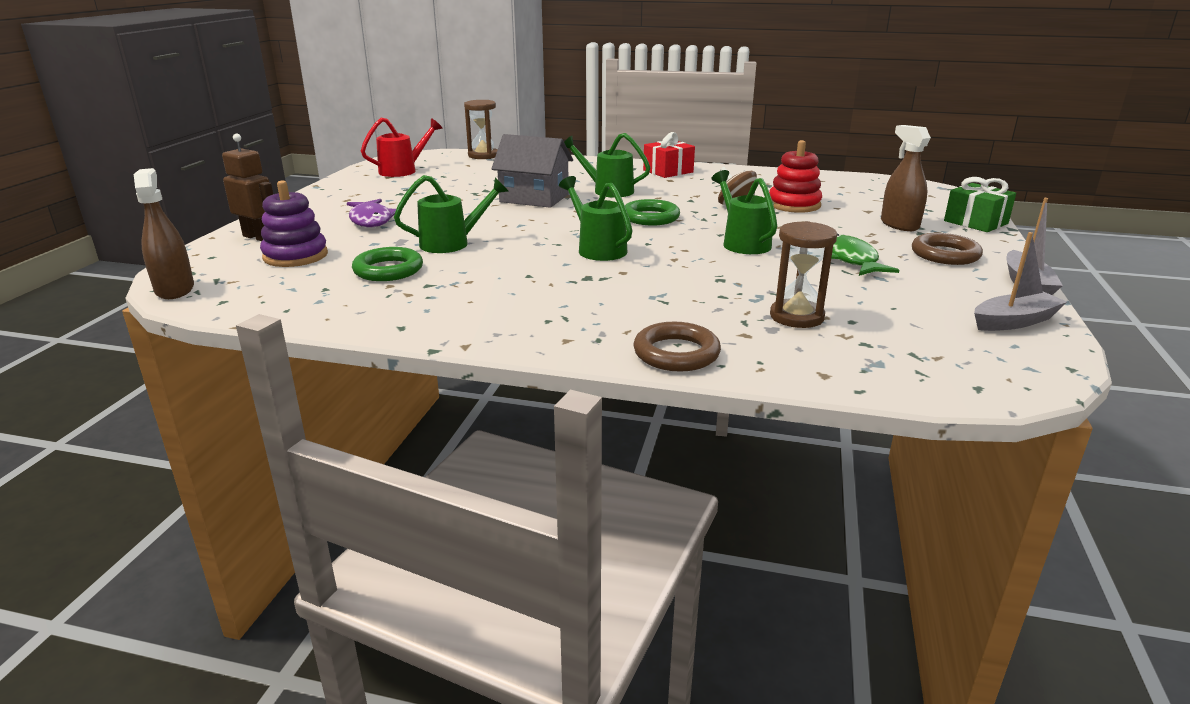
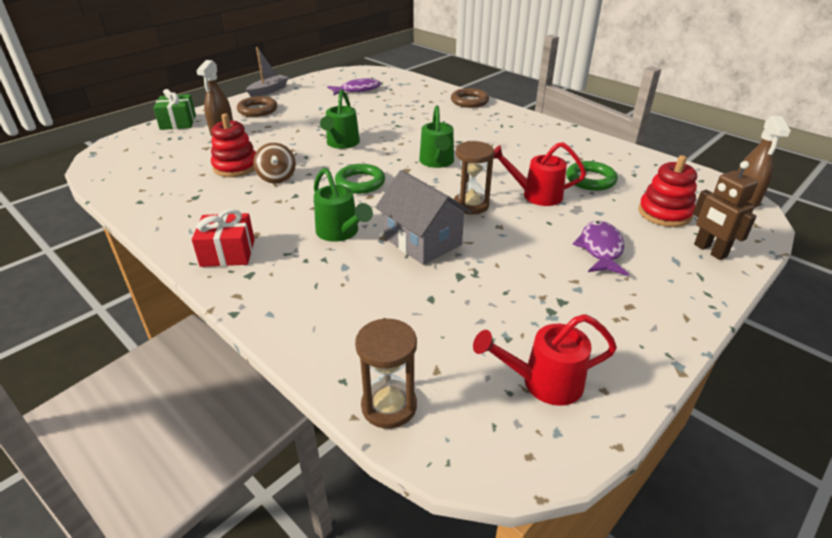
camera: 150 degrees left, 10 degrees up
(295, 256) = (664, 213): purple stacking toy -> red stacking toy
(452, 243) = (535, 195): green watering can -> red watering can
(796, 317) = (397, 102): brown hourglass -> brown hourglass (471, 205)
(851, 260) = (310, 119): green fish -> none
(910, 323) = (357, 90): none -> purple fish
(1014, 321) = (318, 82): grey boat -> none

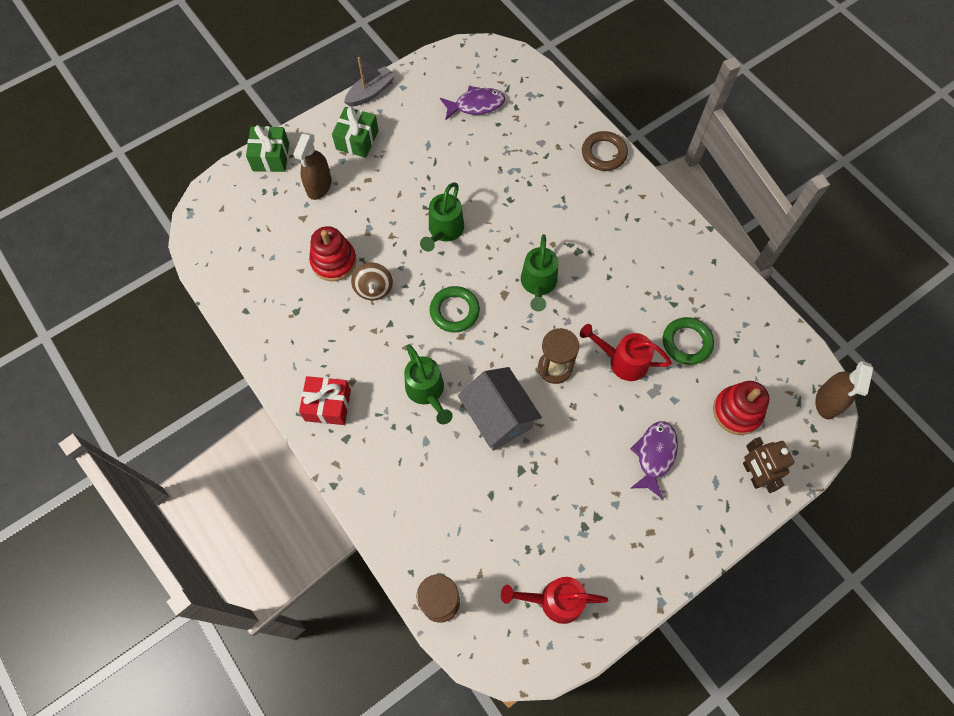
camera: 10 degrees right, 30 degrees up
(257, 110) = (357, 140): brown ring -> green gift

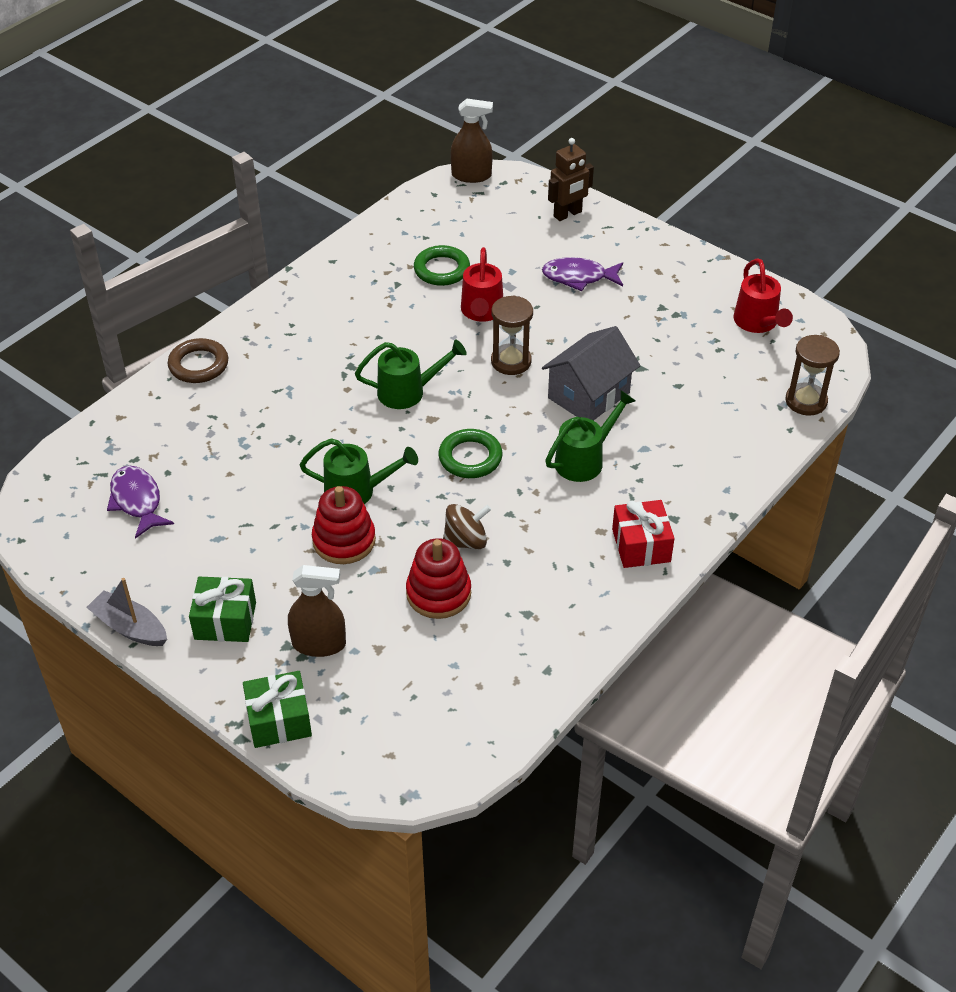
camera: 105 degrees left, 20 degrees down
(737, 411) = (506, 229): red stacking toy -> red stacking toy (344, 540)

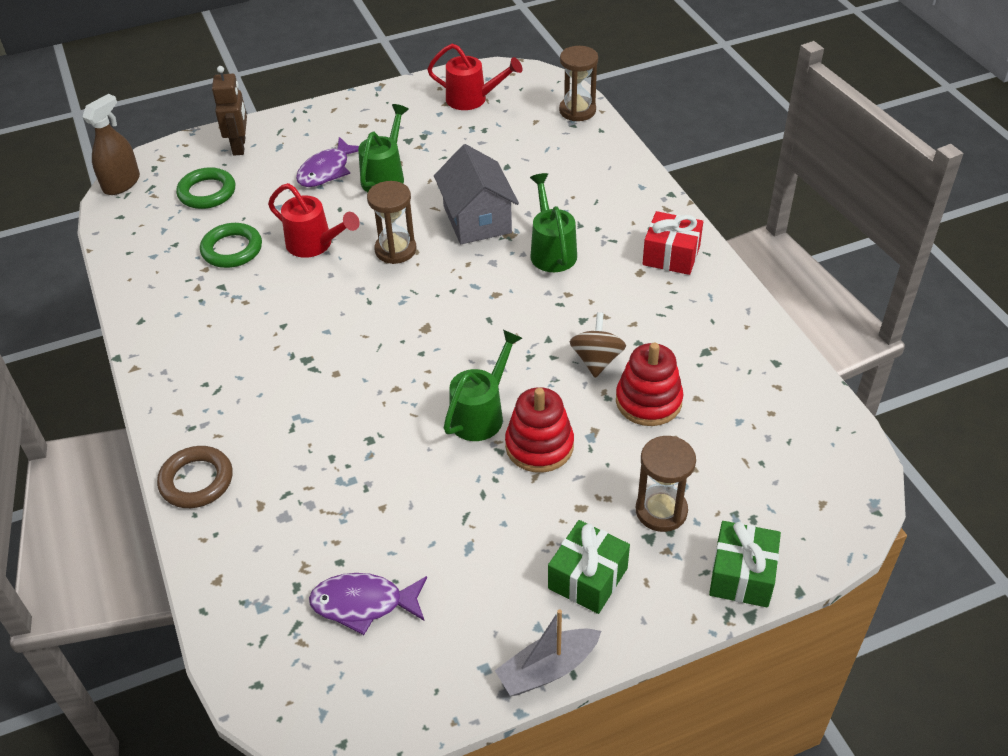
camera: 60 degrees left, 0 degrees up
(319, 644) = (661, 511): brown spray bottle -> brown hourglass
(408, 392) = (377, 331): green watering can -> green watering can (385, 176)
(470, 457) = (495, 320): green ring -> green ring (207, 192)

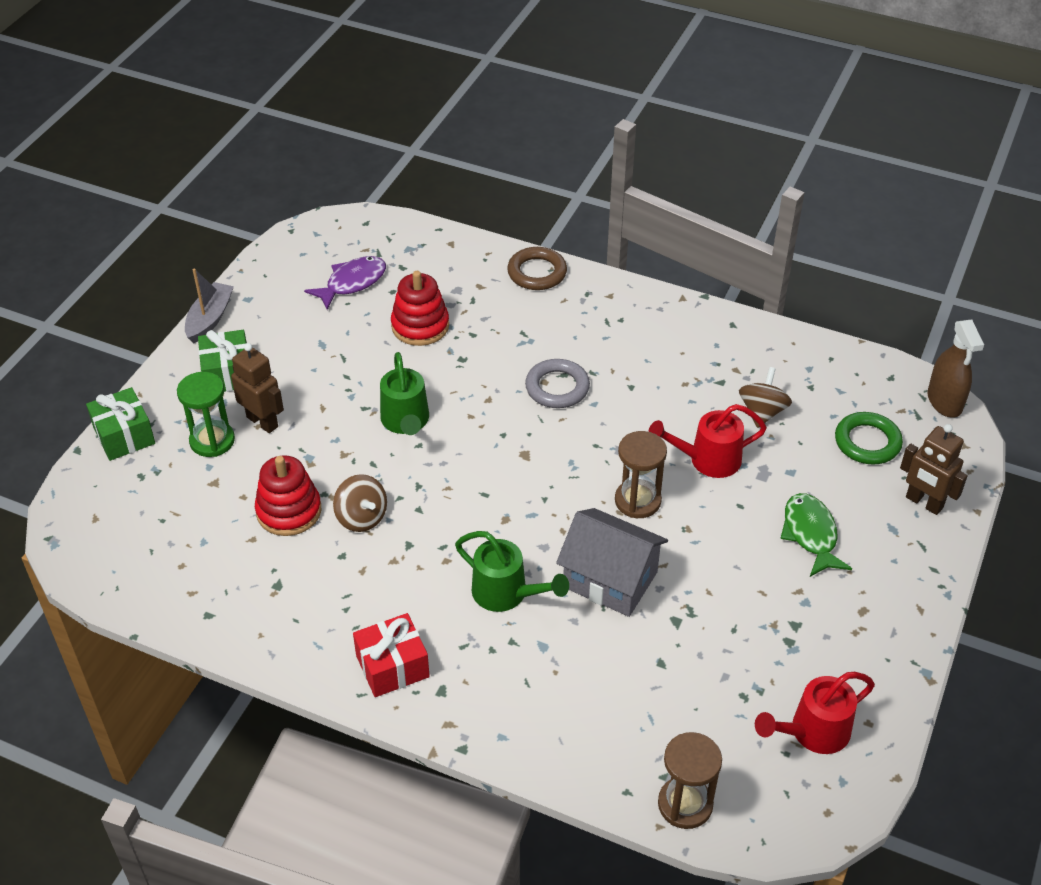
camera: 135 degrees right, 0 degrees up
(232, 249) = (762, 412): green ring -> brown spinning top
(327, 170) = (810, 534): purple fish -> green fish
(334, 361) = (557, 387): none -> grey ring
(385, 176) = (752, 566): green watering can -> none
(539, 446) = (340, 428): red stacking toy -> red stacking toy (420, 326)
(600, 499) = (262, 422): none -> brown robot
(661, 511) = (212, 441): brown hourglass -> green hourglass

